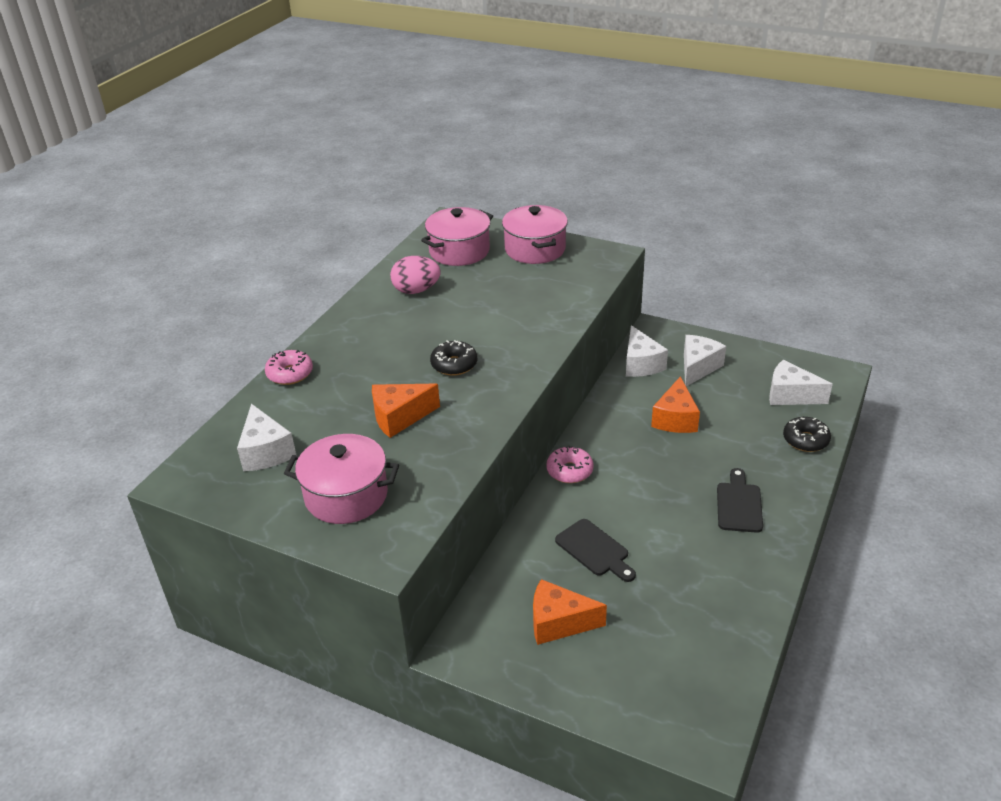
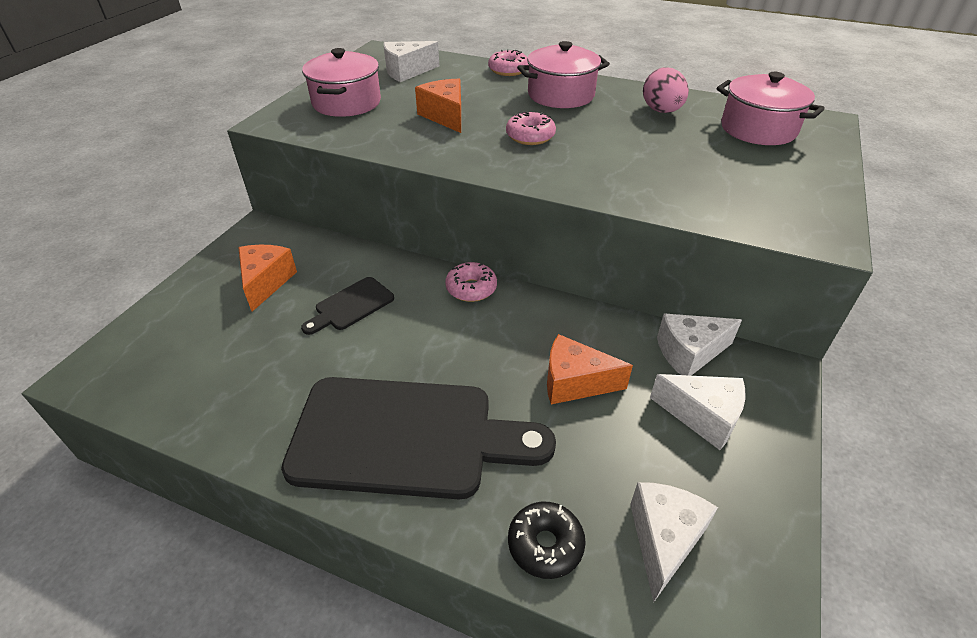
camera: 85 degrees right, 5 degrees up
(454, 364) = (530, 136): black donut -> pink donut
(535, 249) = (797, 176): pink pot -> pink pot (561, 95)
(739, 504) = (405, 436): black cutting board -> black cutting board, size x2.21

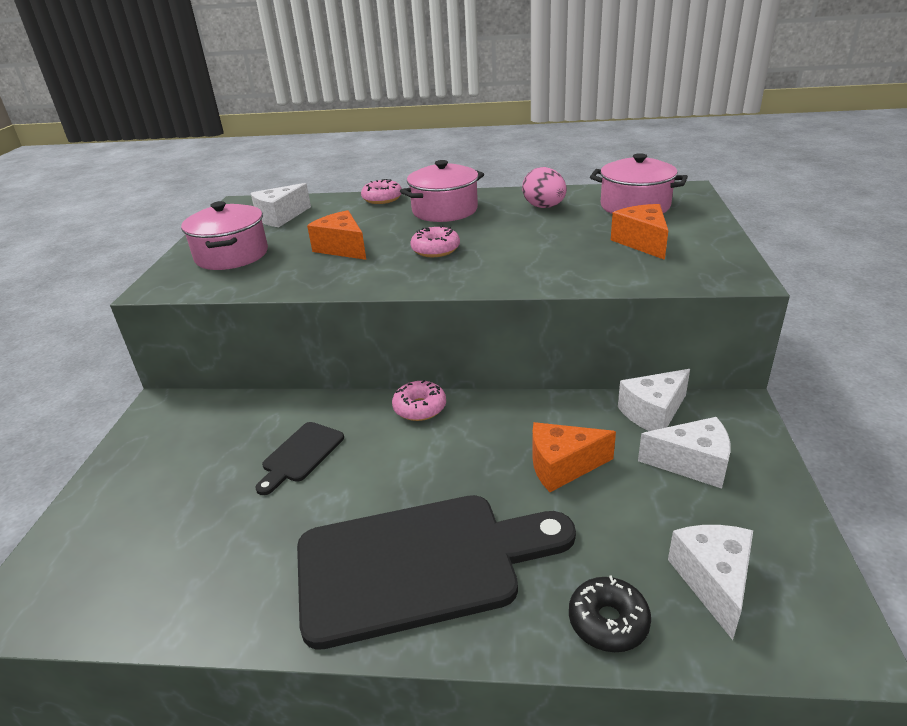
camera: 15 degrees left, 10 degrees down
(266, 282) = (193, 456): orange cheese -> orange cheese (642, 242)

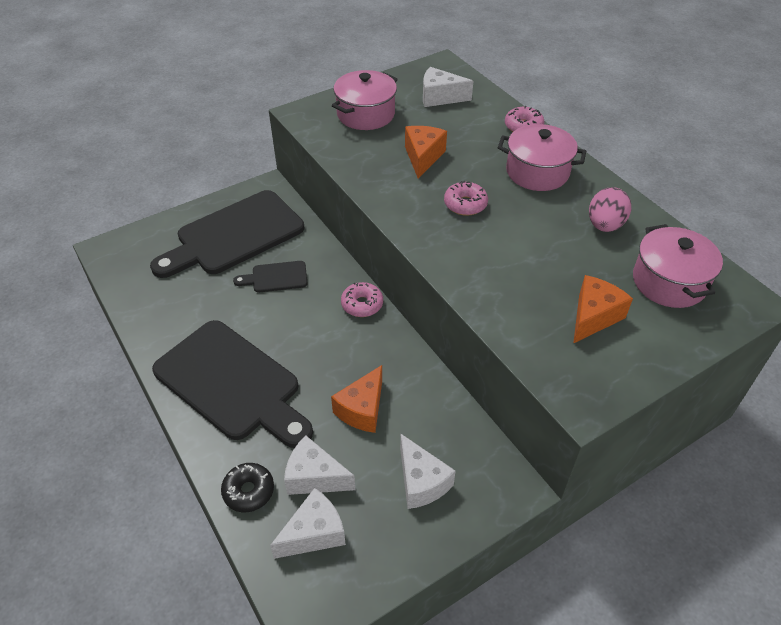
camera: 50 degrees right, 15 degrees up
(189, 462) = (235, 235): none -> black cutting board
(562, 466) = (362, 409): orange cheese -> orange cheese turned 105 degrees counterclockwise
(653, 413) = (463, 436): white cheese -> white cheese (314, 477)

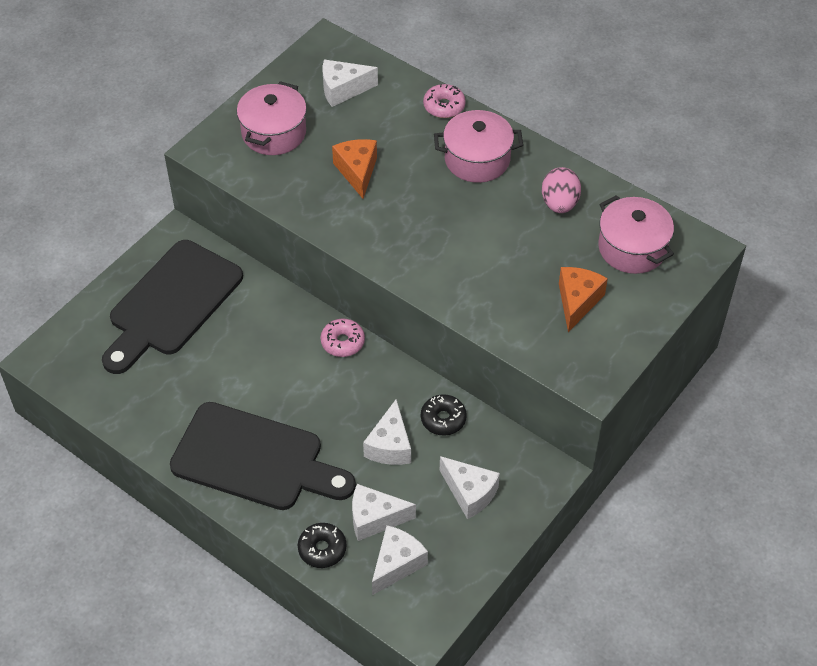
camera: 20 degrees left, 5 degrees up
(276, 277) = (241, 338): black cutting board -> none
(362, 409) = (390, 446): orange cheese -> white cheese
(425, 400) = (443, 419): none -> black donut
(465, 204) = (421, 216): pink donut -> none

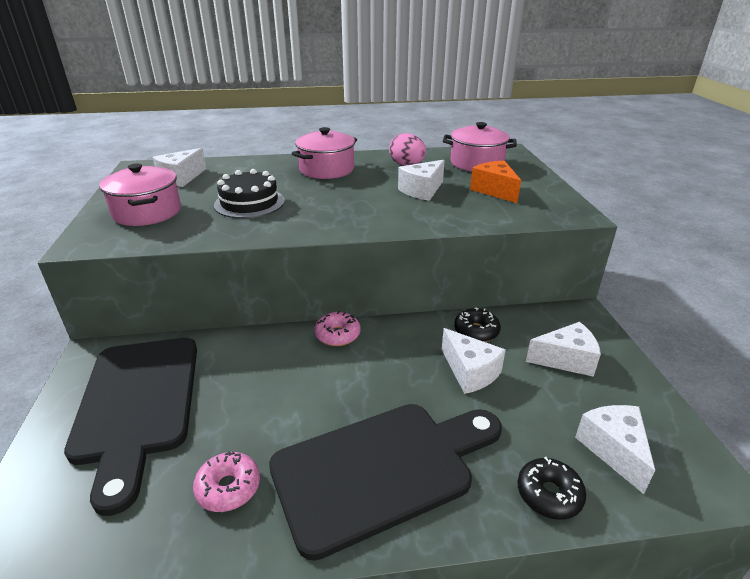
camera: 45 degrees left, 20 degrees down
(357, 172) = (249, 203): orange cheese -> black cake
(375, 518) = (543, 430): white cheese -> white cheese (422, 190)
(444, 106) = (268, 161): pink donut -> pink donut (228, 487)

